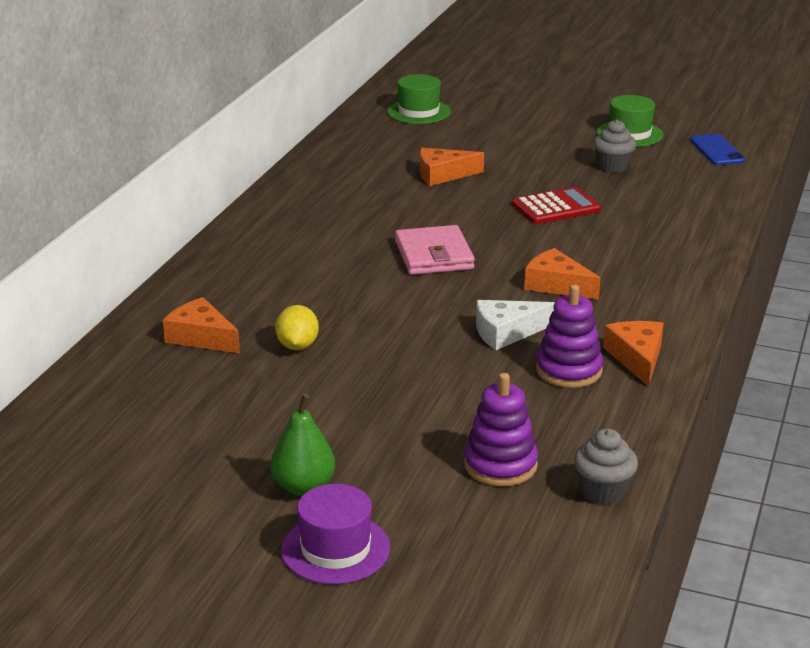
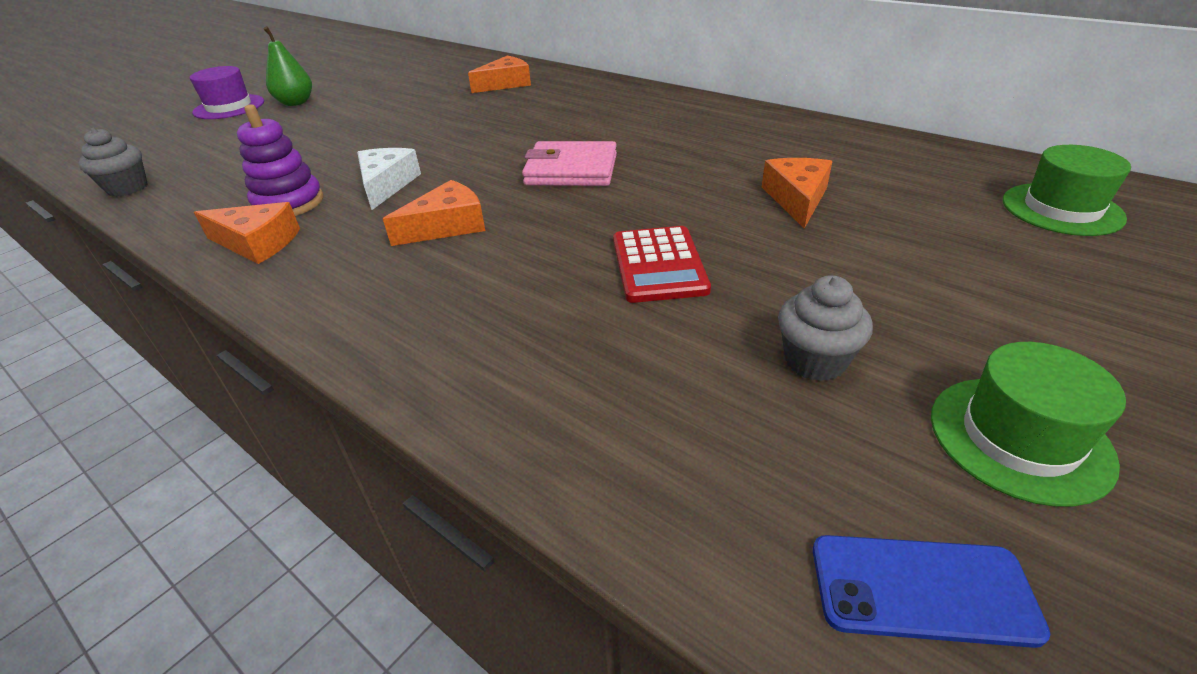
camera: 110 degrees right, 10 degrees up
(297, 346) = (461, 108): yellow lemon -> none
(500, 465) = (219, 157): purple stacking toy -> none

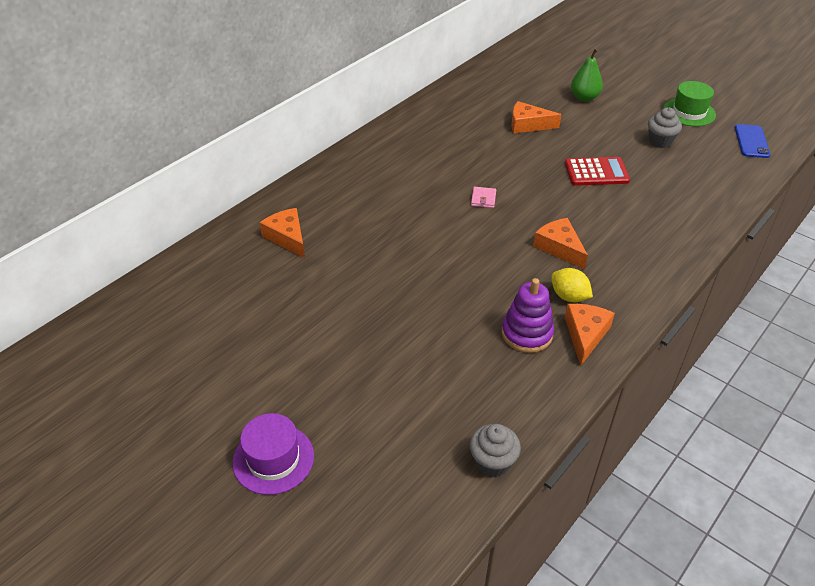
camera: 90 degrees left, 5 degrees up
(296, 103) = (282, 393): green pear -> green pear (584, 98)
(338, 232) = (569, 296): none -> yellow lemon
(387, 185) = (499, 284): white cheese -> none
(571, 170) = (483, 199): pink wallet -> pink wallet, size x0.47
(1061, 209) = (540, 63): green hat -> none

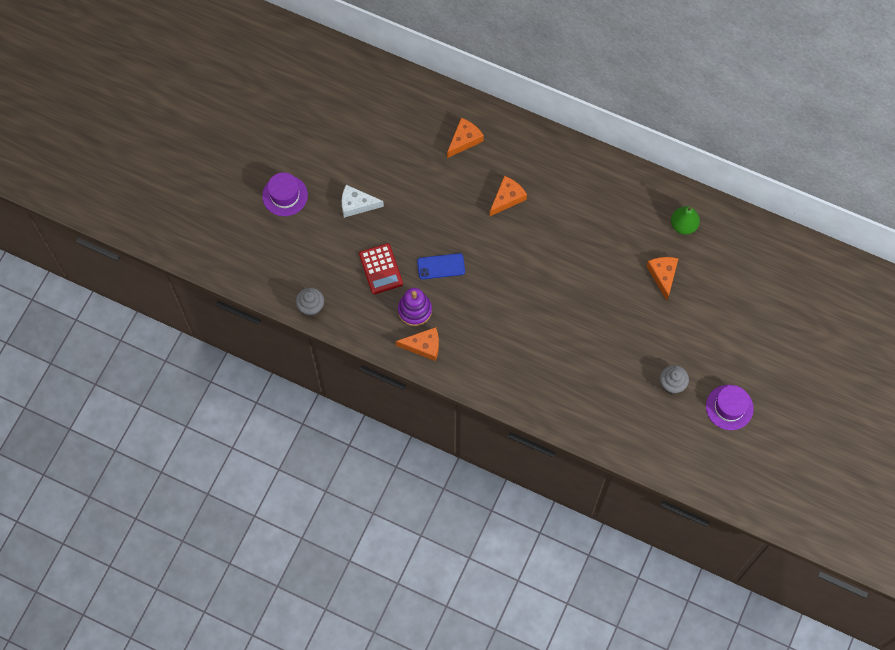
camera: 75 degrees right, 25 degrees up
(332, 366) = (357, 204): none -> white cheese
(483, 199) = (548, 259): pink wallet -> none
(559, 247) = (506, 320): orange cheese -> orange cheese (507, 198)
(569, 296) = (457, 332): yellow lemon -> none
(584, 98) = (724, 316): green pear -> green pear (683, 225)
(596, 172) = (609, 337): red calculator -> red calculator (381, 269)
(689, 112) = (729, 407): green hat -> purple hat
(751, 141) = (697, 460): blue phone -> blue phone (441, 266)

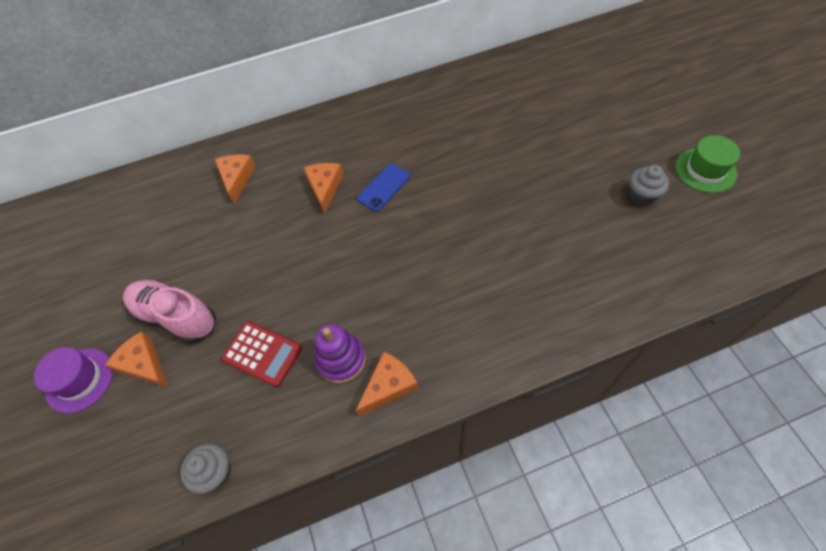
camera: 40 degrees left, 10 degrees down
(357, 204) = (176, 317): white cheese -> pink shoe
(441, 266) = (324, 294): blue phone -> blue phone (384, 187)
(663, 275) = (522, 131): orange cheese -> orange cheese (144, 364)
(683, 225) = (489, 89): green pear -> none
(729, 407) = (705, 170): purple hat -> green hat

